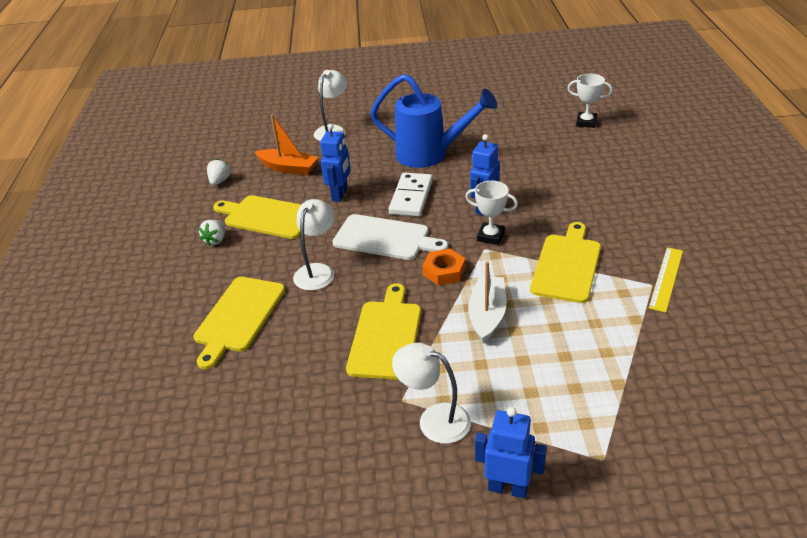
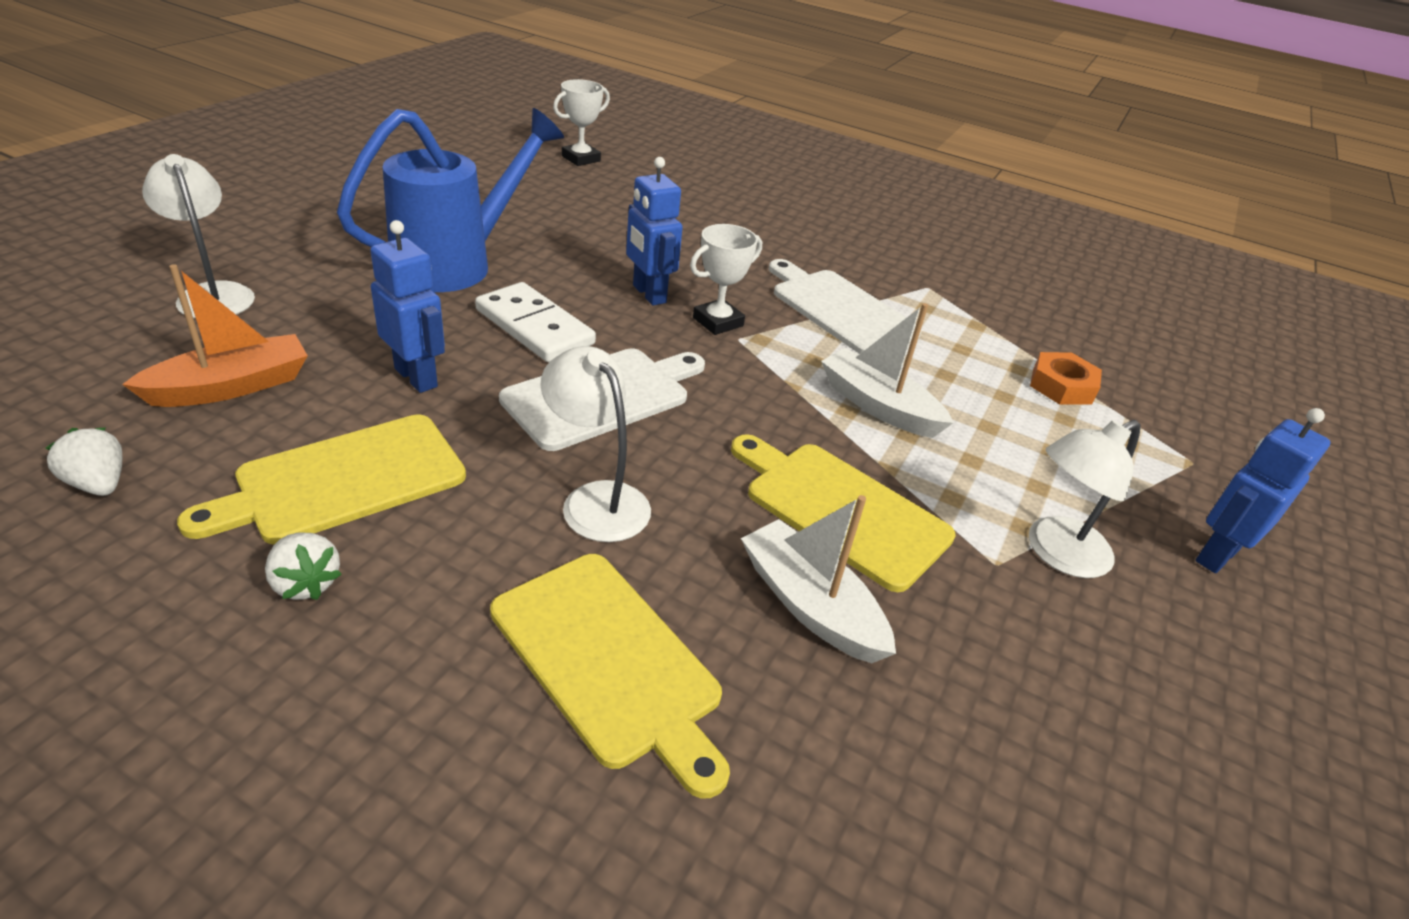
camera: 65 degrees left, 0 degrees up
(314, 352) = (811, 605): none -> white boat
(444, 271) = (748, 390): orange nut -> orange nut (1062, 386)
(567, 265) = (840, 309): yellow cutting board -> white cutting board
(666, 278) = (926, 275): yellow ruler -> none

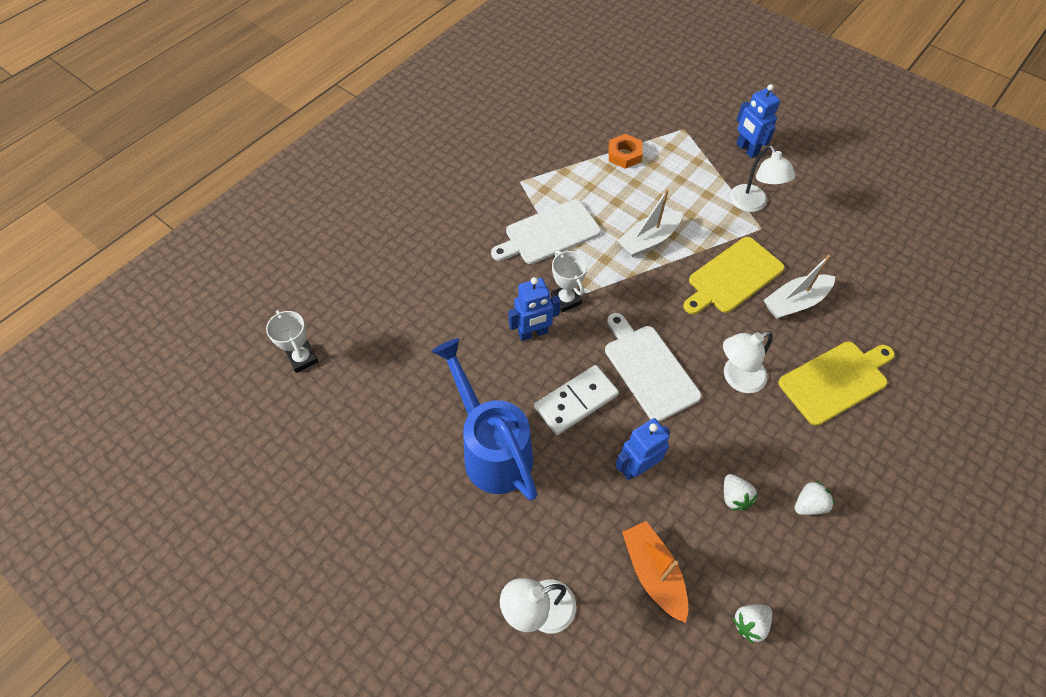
camera: 75 degrees left, 20 degrees up
(343, 480) = (734, 497): yellow cutting board -> white strawberry

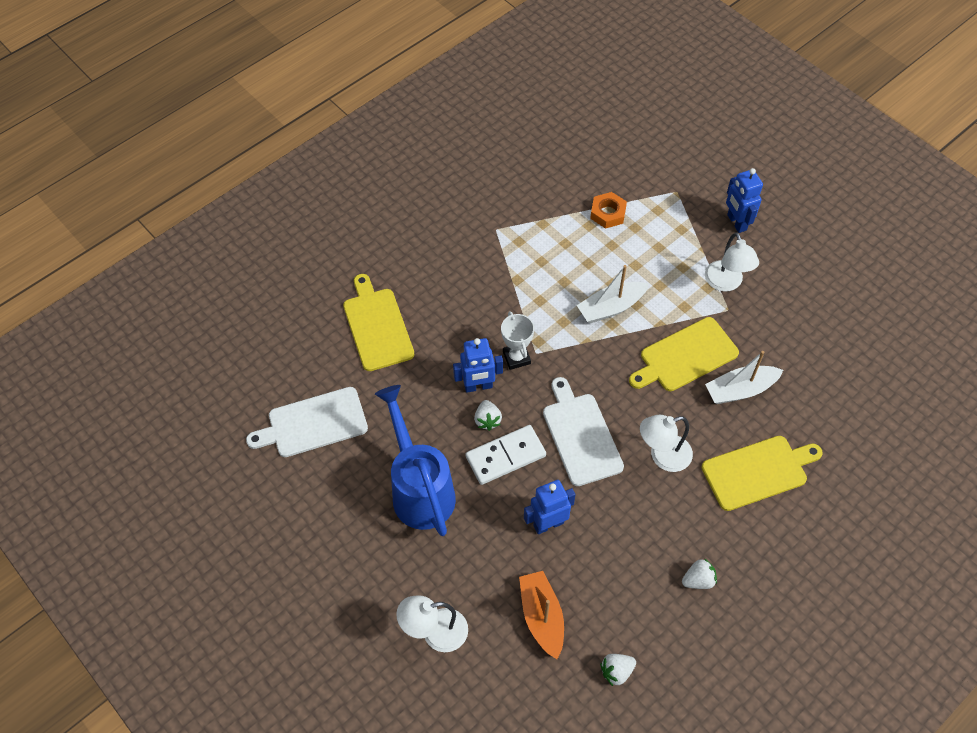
camera: 10 degrees right, 0 degrees up
(302, 358) = (261, 381): white trophy -> none
(417, 287) = (377, 326): none -> yellow cutting board
(549, 233) = (514, 288): white cutting board -> white cutting board (313, 423)
(734, 497) = (631, 563): white strawberry -> white strawberry (487, 420)

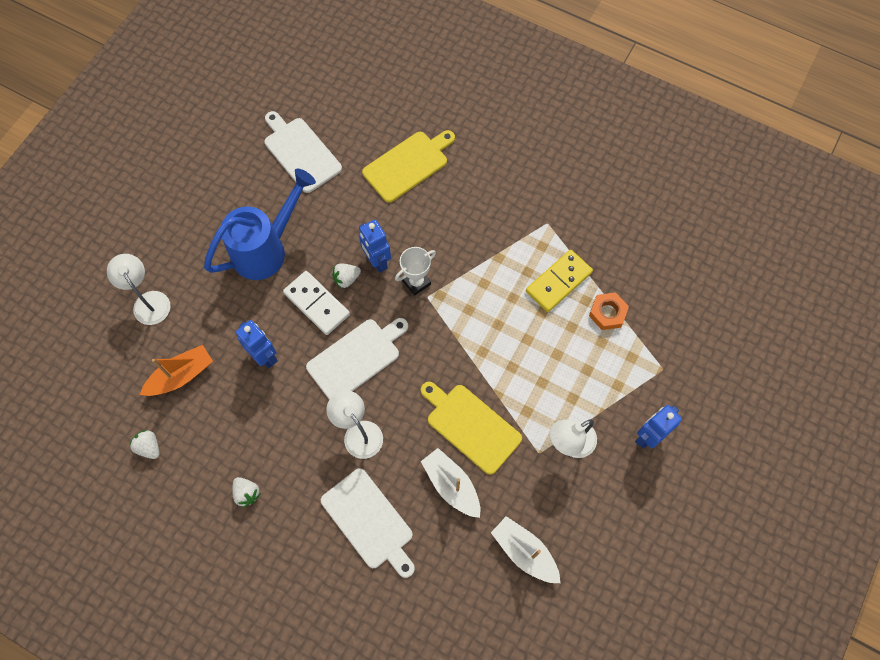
camera: 70 degrees right, 10 degrees up
(562, 240) = (558, 282): none -> yellow domino
(611, 307) = (499, 346): white boat -> white boat (524, 552)
(758, 471) = (369, 521): yellow cutting board -> white cutting board

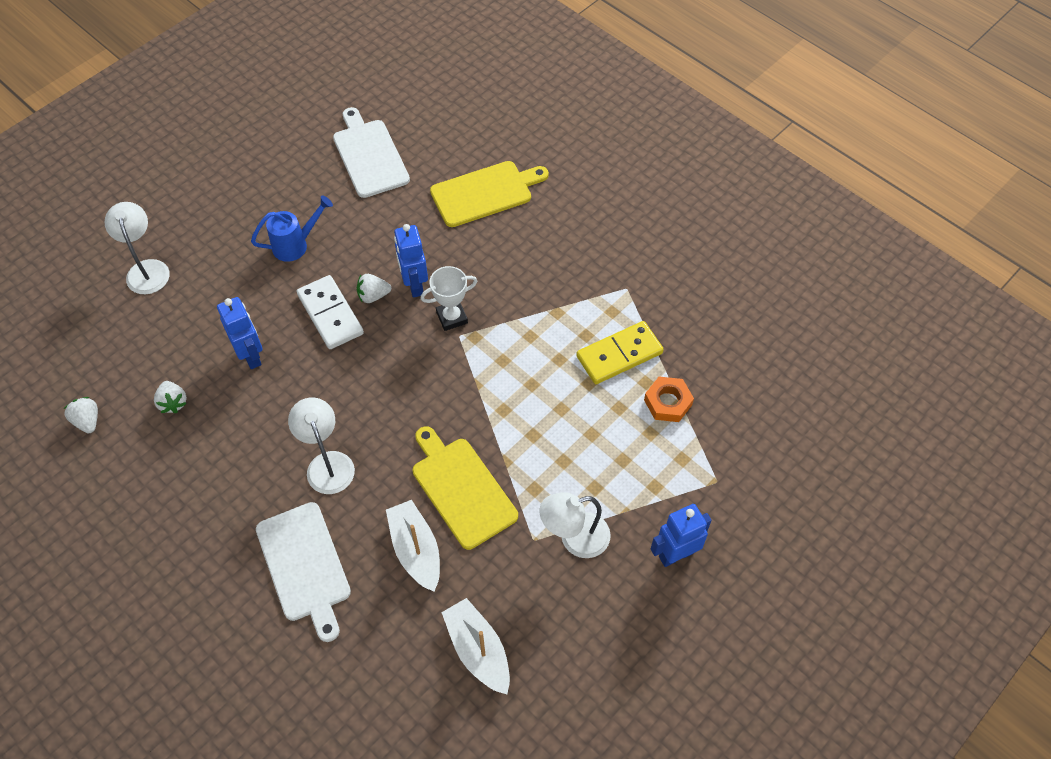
camera: 15 degrees right, 10 degrees down
(181, 376) = (152, 354): orange boat -> none
(247, 493) = (176, 498): white strawberry -> white strawberry (173, 403)
(267, 249) = (296, 245): blue watering can -> blue watering can, size x0.55
(356, 358) = (354, 382): white cutting board -> none

